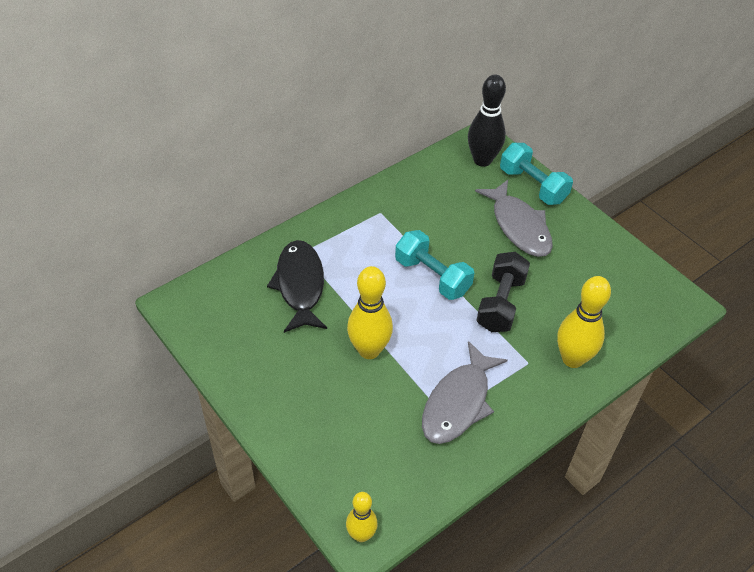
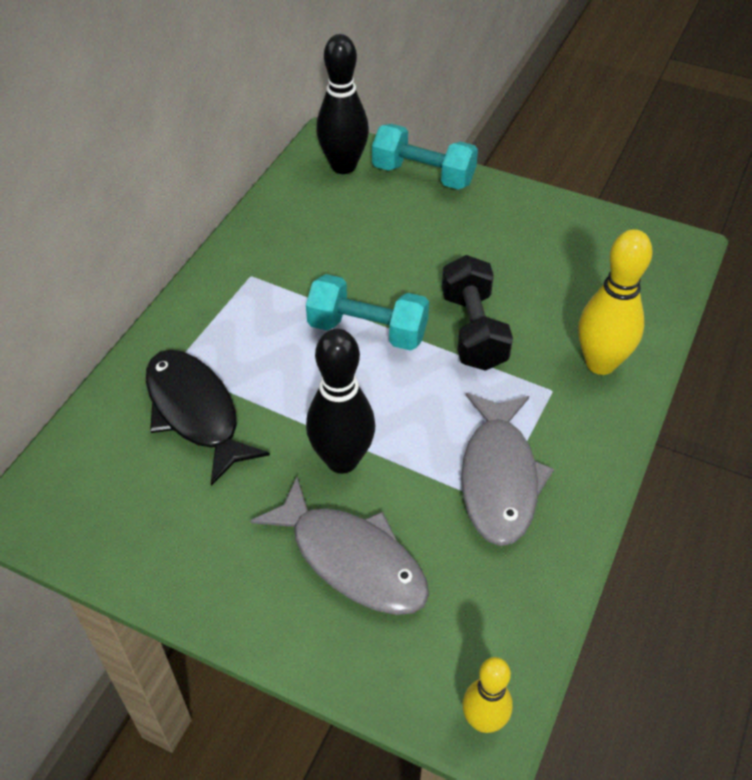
camera: 25 degrees left, 0 degrees up
(369, 350) = (342, 460): yellow bowling pin -> black bowling pin
(519, 226) = (436, 229): grey fish -> grey fish (352, 559)

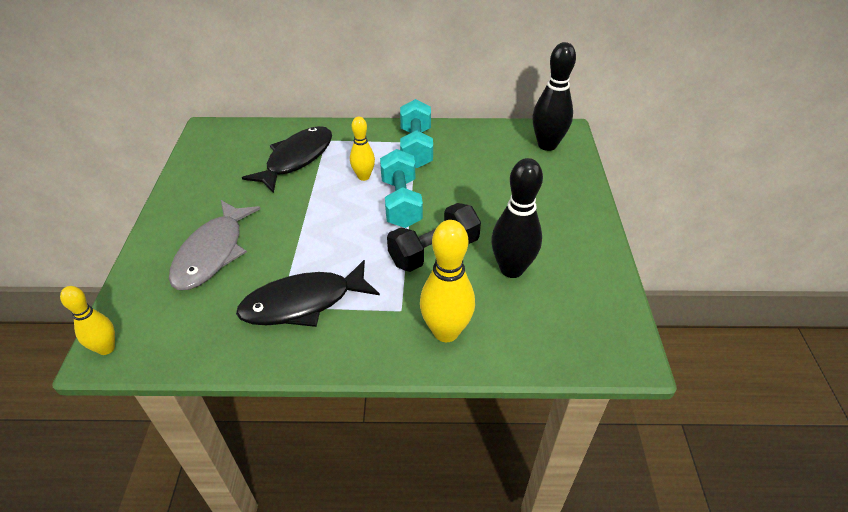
camera: 65 degrees right, 5 degrees down
(289, 350) = (363, 176): none -> yellow bowling pin
(342, 460) = (287, 225): black bowling pin -> black bowling pin (511, 269)
(423, 175) = (573, 182): turquoise dumbbell -> turquoise dumbbell (416, 148)
(499, 478) = (303, 303): grey fish -> black fish

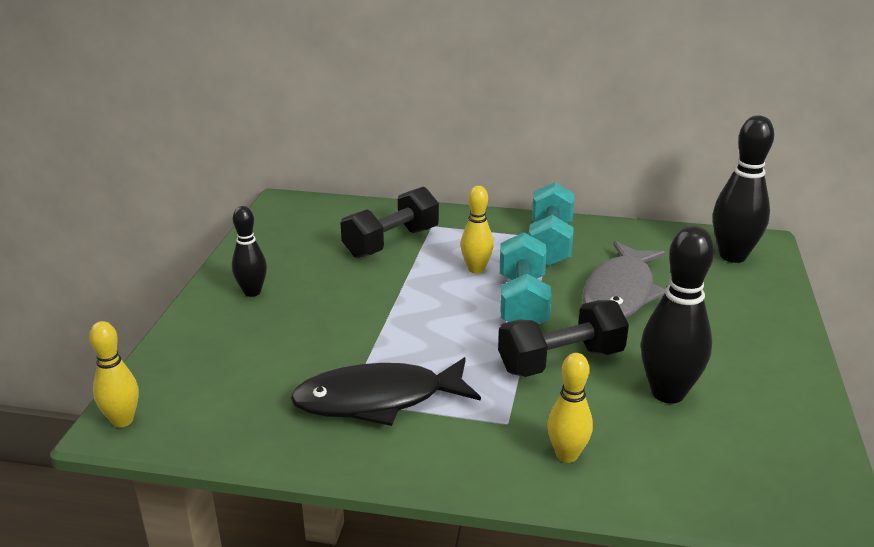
camera: 10 degrees right, 15 degrees down
(193, 217) = (252, 292): none -> black bowling pin
(212, 253) = (270, 333): grey fish -> grey fish (620, 293)
(296, 159) = (391, 242): black fish -> black dumbbell
(446, 332) = (567, 455): yellow bowling pin -> yellow bowling pin, size x0.60

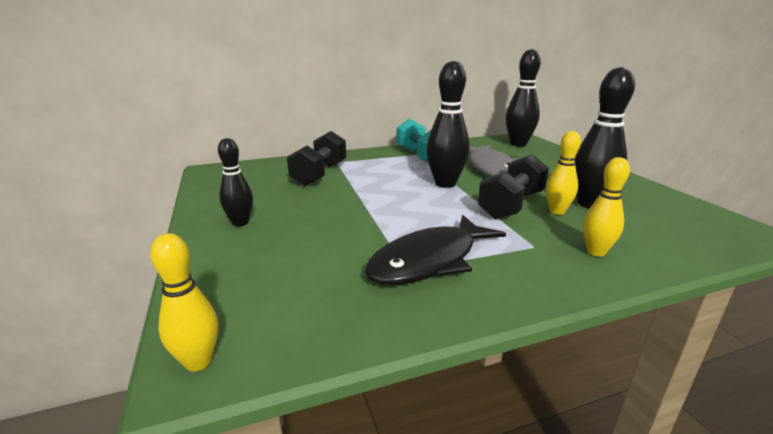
camera: 30 degrees left, 5 degrees down
(476, 269) = (394, 175): yellow bowling pin -> yellow bowling pin (557, 211)
(522, 302) = (445, 184): turquoise dumbbell -> black bowling pin

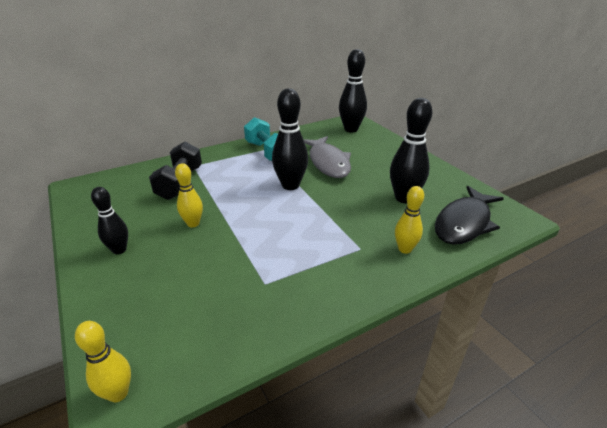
camera: 10 degrees left, 10 degrees up
(429, 261) = (282, 273): black fish -> black fish (464, 223)
(511, 205) = (344, 205): black dumbbell -> none
(557, 211) = (379, 209): yellow bowling pin -> yellow bowling pin (193, 223)

